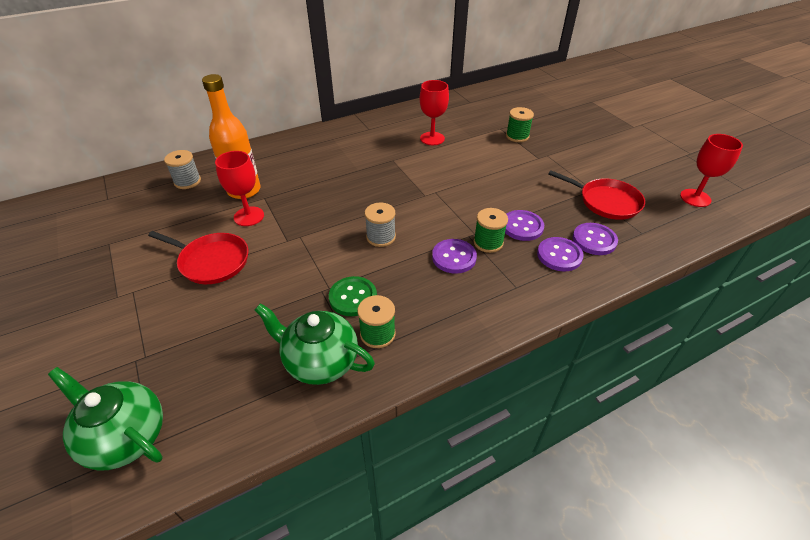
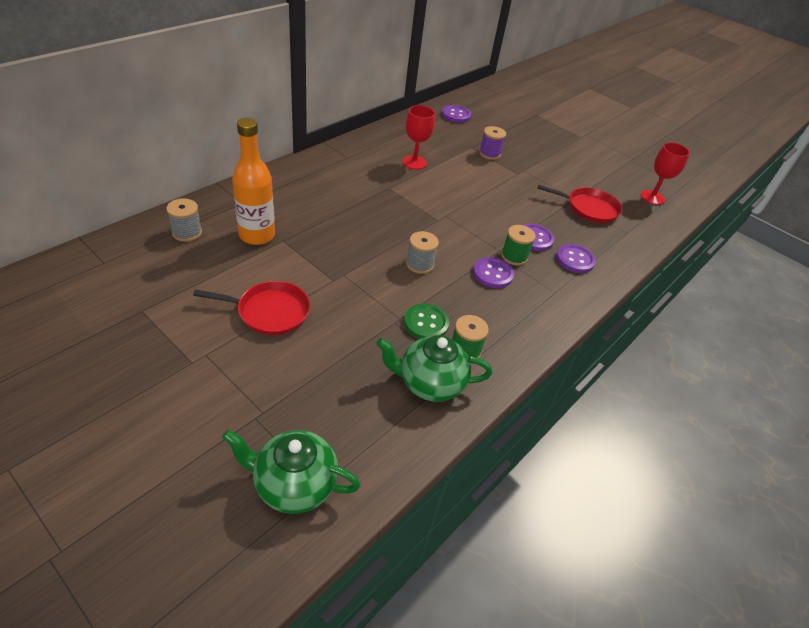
camera: 25 degrees left, 0 degrees up
(249, 216) = (279, 261): red goblet -> none
(517, 136) = (489, 154): green spool -> purple spool
(594, 240) = (595, 243): purple button -> purple button (456, 115)

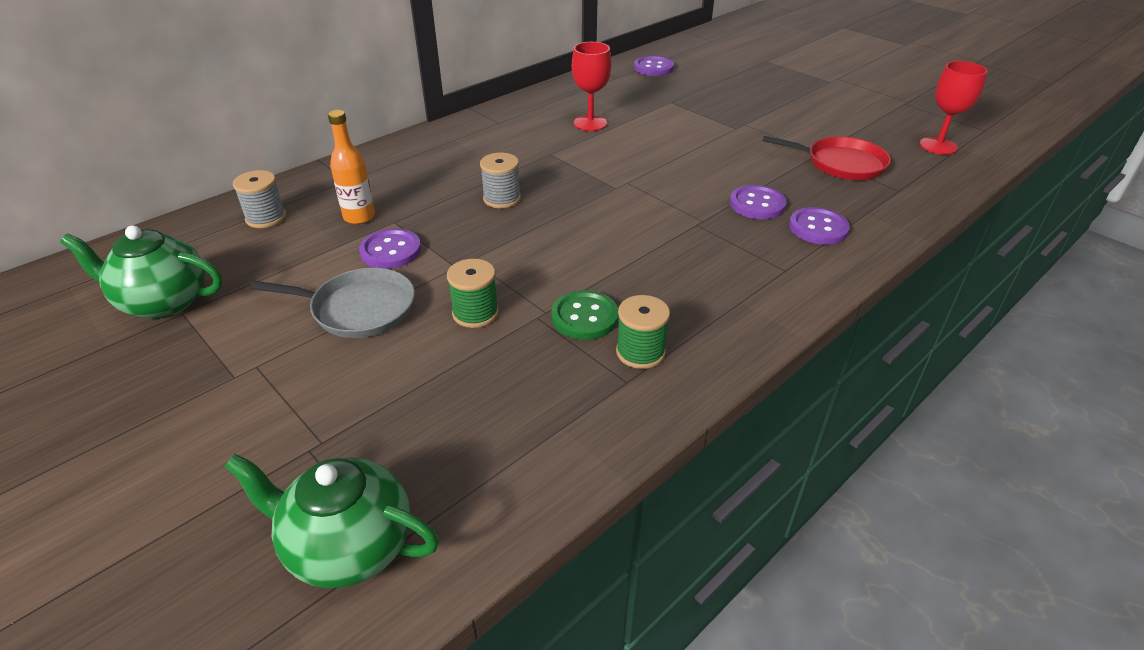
camera: 10 degrees right, 5 degrees down
(257, 235) = (359, 217): orange bottle -> orange bottle, size x0.65
(270, 311) = (358, 309): red pan -> grey pan
(420, 264) = (584, 243): grey spool -> grey spool (502, 199)
(429, 383) = (581, 398): green teapot -> green teapot (163, 302)
(489, 154) = (697, 108): purple spool -> none
(493, 274) = (691, 250): purple button -> purple button (391, 251)
(514, 256) = (725, 228): green spool -> green spool (475, 313)

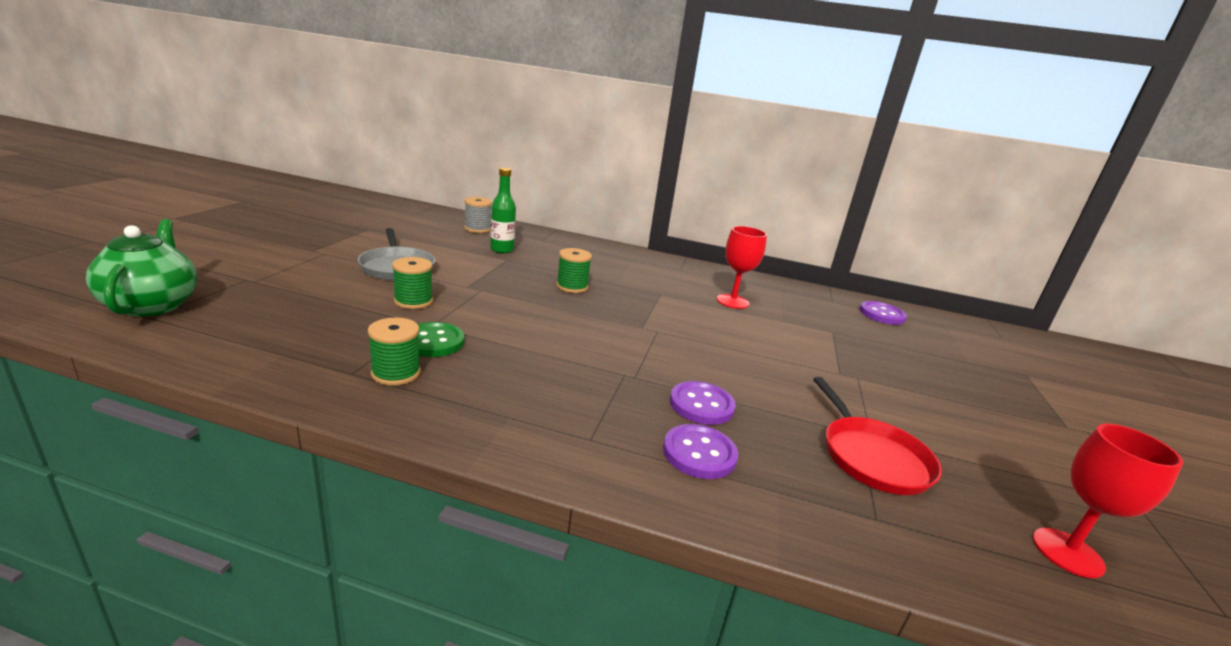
camera: 55 degrees right, 15 degrees down
(163, 302) = (375, 224): green teapot -> none
(359, 217) = (502, 250): orange bottle -> green bottle
(391, 251) = (470, 264): purple button -> none
(502, 199) = (572, 286): grey spool -> green spool

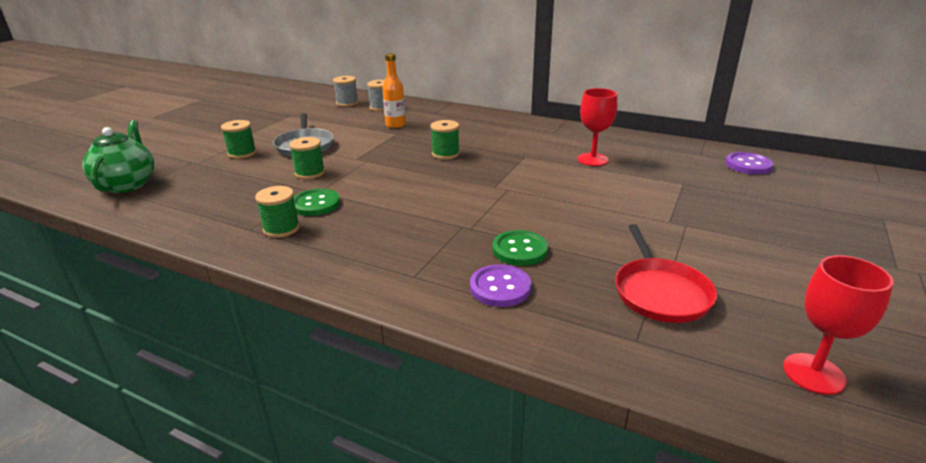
camera: 15 degrees right, 5 degrees up
(315, 272) = (242, 153): none -> green spool
(435, 220) = (347, 103): none -> grey spool
(502, 250) = (395, 125): green bottle -> orange bottle
(701, 405) = (520, 250): purple button -> green button

